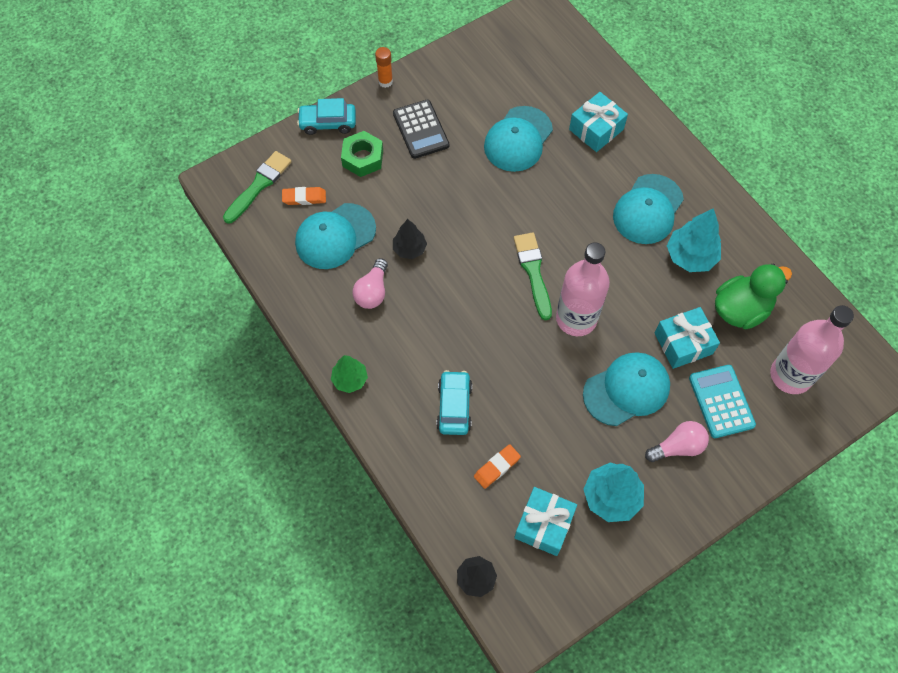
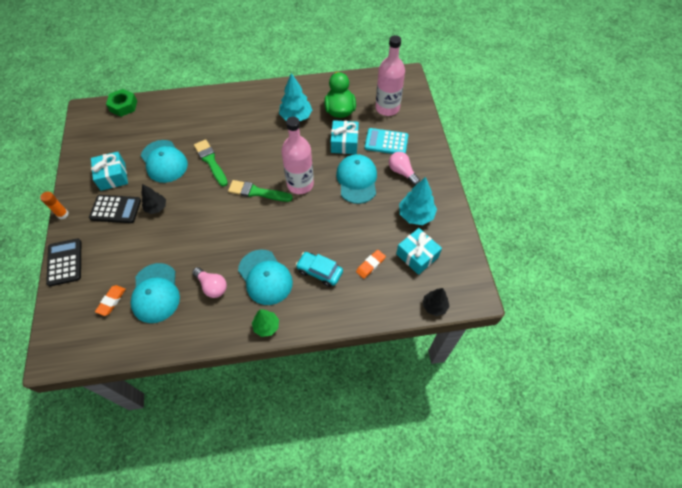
camera: 65 degrees left, 5 degrees down
(259, 185) = (78, 328): green brush -> green brush (211, 161)
(328, 123) = (65, 262): turquoise car -> black calculator
(362, 158) = (109, 252): green nut -> green nut (123, 106)
(409, 249) = (196, 252): black tree -> black tree (156, 207)
(497, 467) = (370, 265): orange eraser -> orange eraser turned 60 degrees clockwise
(596, 129) = (187, 122): turquoise gift -> turquoise gift (113, 176)
(648, 209) = (255, 122): turquoise cap -> turquoise cap (265, 277)
(678, 447) = (402, 172): pink light bulb -> pink light bulb turned 45 degrees counterclockwise

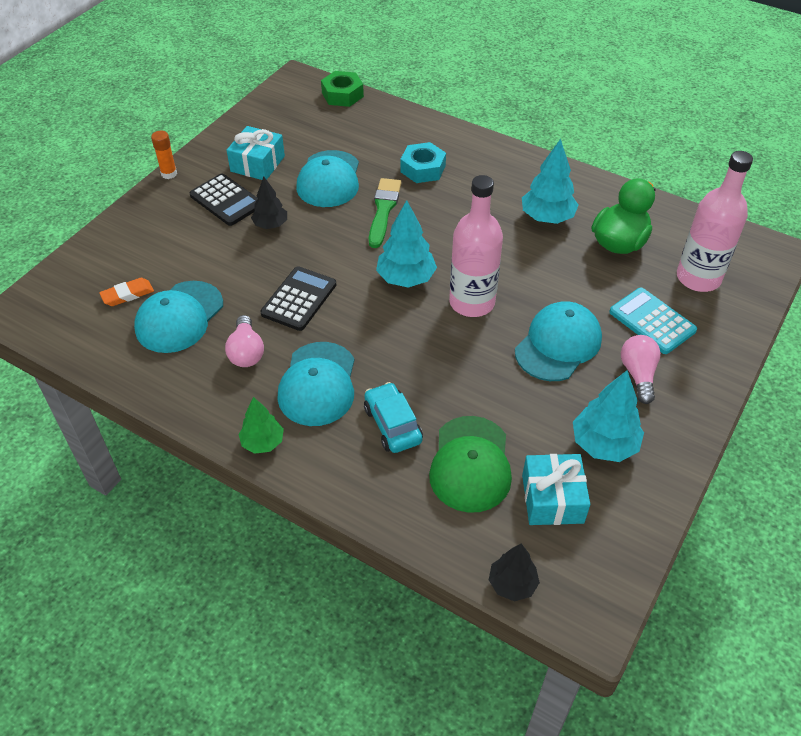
camera: 40 degrees right, 10 degrees down
(65, 262) = (123, 224): black calculator -> black calculator (299, 299)
(210, 125) = (423, 169): none -> turquoise nut
(257, 192) = (406, 278): green brush -> turquoise tree
(344, 143) = (586, 287): turquoise gift -> none
(370, 265) = (470, 464): orange eraser -> green cap

